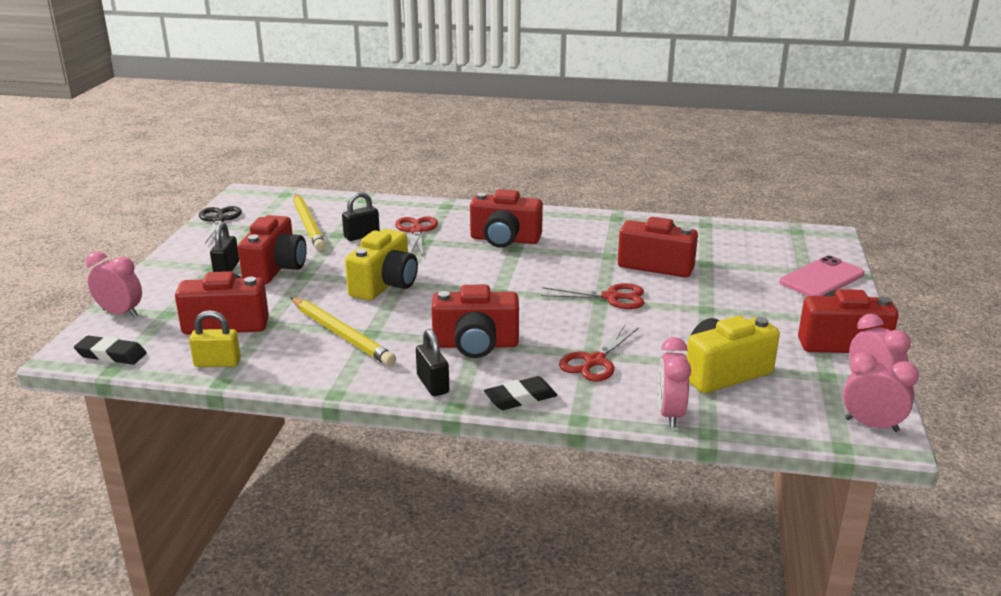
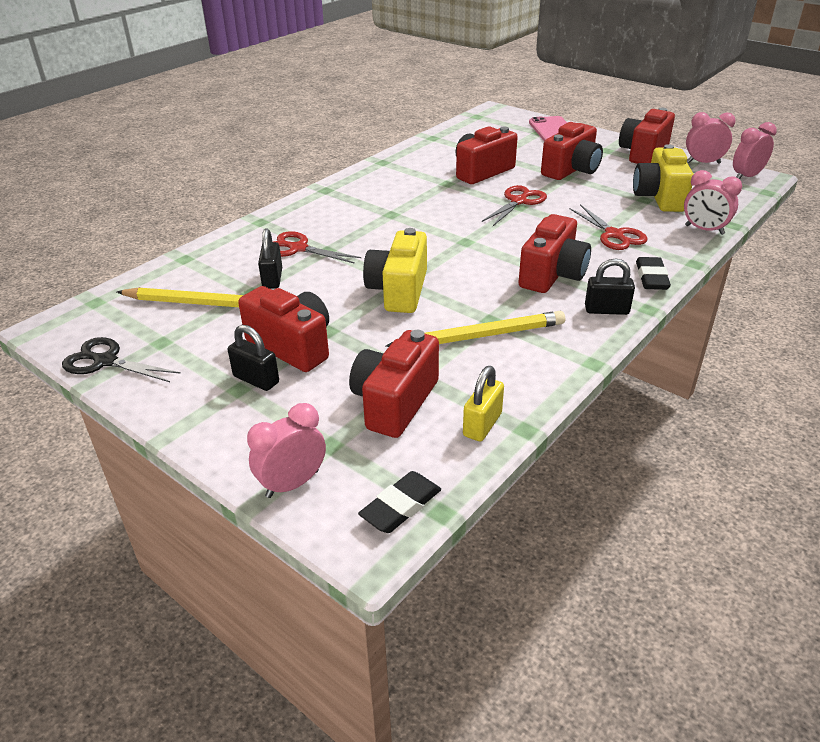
camera: 60 degrees left, 10 degrees up
(385, 285) = (398, 291): yellow camera -> yellow camera turned 135 degrees counterclockwise
(504, 240) = (369, 214): red camera -> red camera (571, 170)

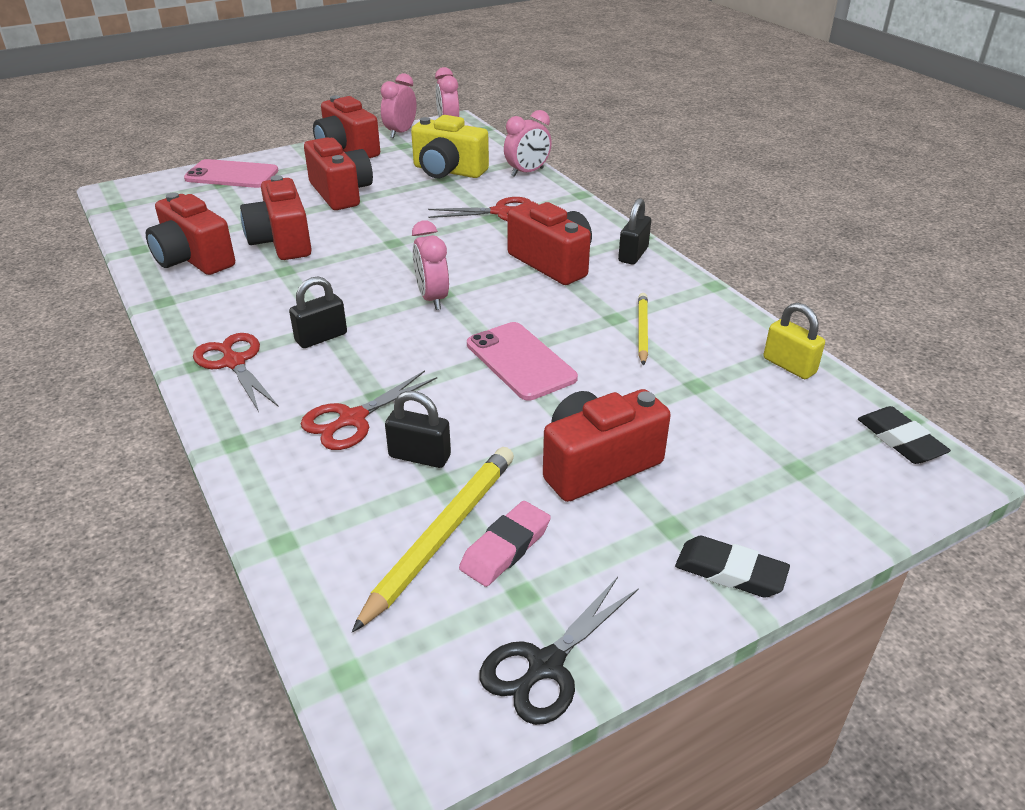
camera: 70 degrees left, 0 degrees up
(198, 327) = (505, 548): none -> pink eraser
(256, 379) = (657, 507): black padlock -> black padlock (321, 337)
(292, 484) = (859, 507): pink clock -> pink clock (432, 298)
(394, 402) = (738, 410): red camera -> red camera (193, 259)
(398, 291) = (520, 361): yellow camera -> pink phone
(481, 336) = (642, 330): yellow pencil -> yellow pencil, size x0.61
(518, 201) = (381, 240): red scissors -> red scissors (234, 362)
(651, 277) = (591, 219): black eraser -> black eraser (730, 572)

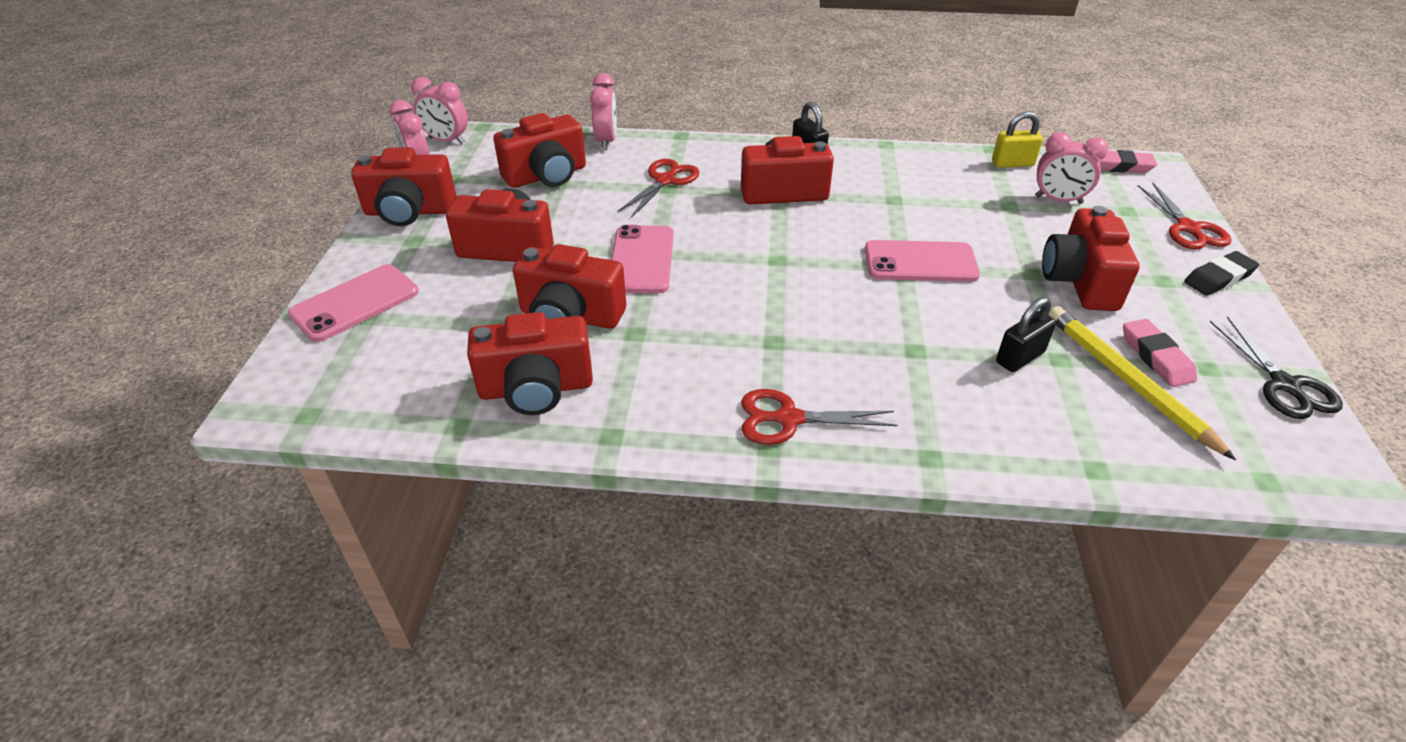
camera: 55 degrees left, 5 degrees up
(321, 337) = (791, 350): black padlock -> none
(353, 419) = (942, 375): red scissors -> red scissors (1188, 228)
(379, 241) = (642, 259): none -> pink phone
(432, 298) = (781, 268): pink clock -> pink clock (1058, 200)
(448, 171) = (547, 176): yellow camera -> red camera
(642, 330) = (922, 195): yellow pencil -> none
(900, 440) = (1118, 166): black eraser -> pink eraser

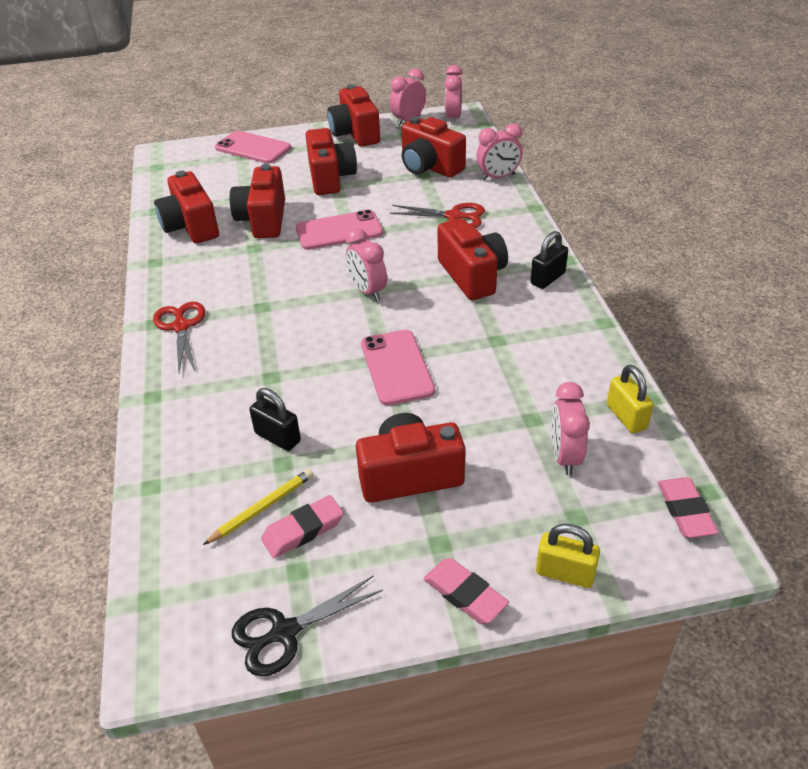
camera: 75 degrees right, 0 degrees up
(779, 258) = (368, 291): none -> pink clock
(1127, 381) = (263, 508): yellow pencil -> yellow pencil, size x0.61
(1188, 228) = (565, 573): red scissors -> yellow padlock
(1218, 278) = (465, 594): black eraser -> pink eraser

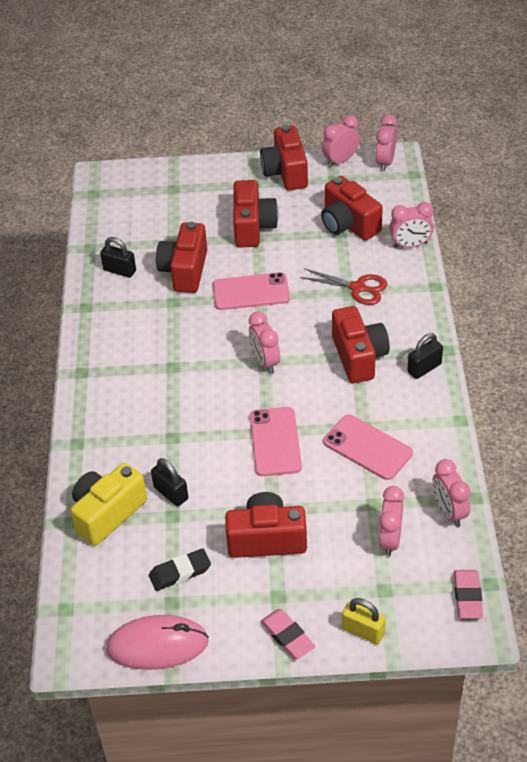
camera: 10 degrees right, 5 degrees up
(181, 327) = (103, 379): red scissors -> none
(191, 226) = (119, 270): red camera -> black padlock
(198, 470) = (107, 513): none -> yellow camera
(253, 148) = (185, 180): pink phone -> pink phone (367, 447)
(263, 508) = (153, 551): yellow pencil -> none
(285, 632) = (157, 645): black scissors -> pink mouse
(303, 530) = (180, 572): pink eraser -> black eraser
(626, 417) = (449, 512): yellow padlock -> pink clock

